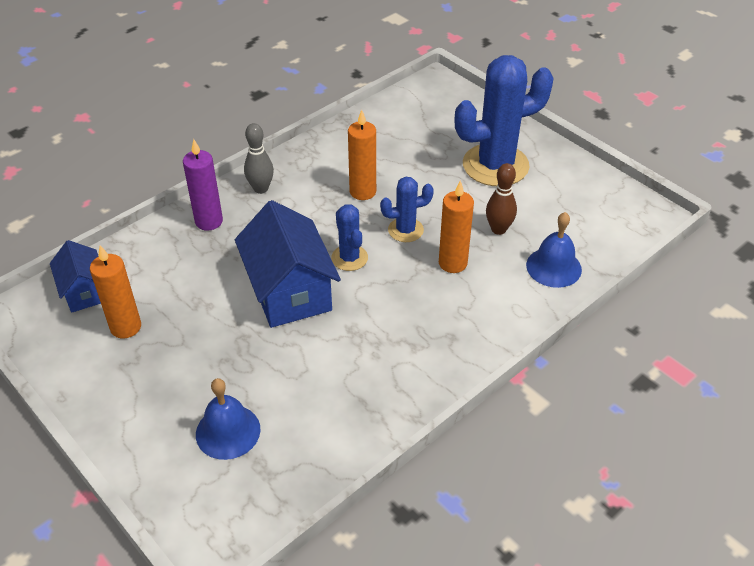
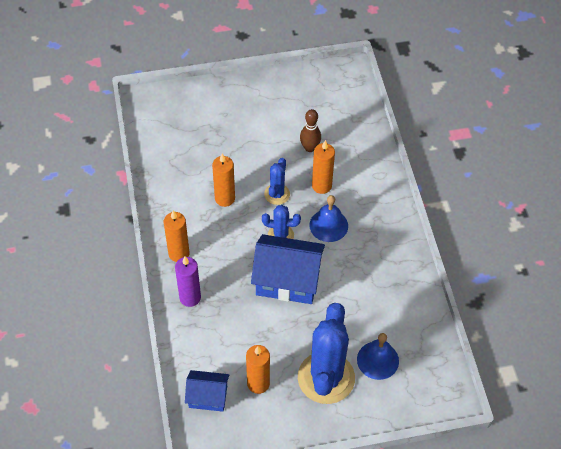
camera: 60 degrees left, 10 degrees up
(261, 189) = (179, 253): grey bowling pin -> orange candle
(495, 165) = (252, 117): blue cactus -> blue cactus (326, 378)
(553, 267) = (358, 140): blue bell -> blue bell (328, 225)

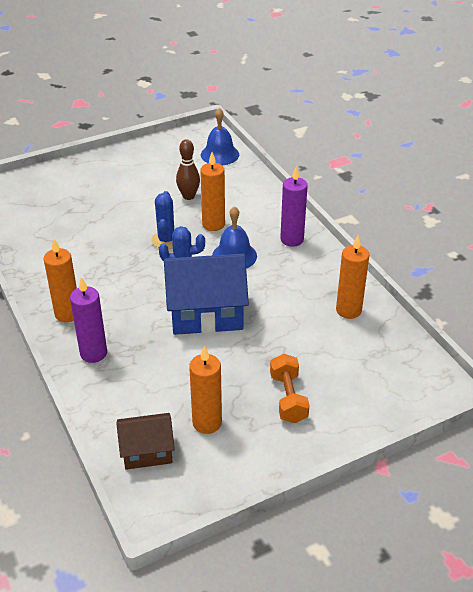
camera: 15 degrees left, 15 degrees down
(208, 396) = (147, 451): blue house -> brown house
(225, 198) = (108, 254): orange candle -> orange candle (348, 310)
(326, 378) = (288, 398): blue cactus -> orange dumbbell
(377, 360) = (341, 367): blue bell -> blue bell (220, 154)
(383, 219) = (292, 239): none -> purple candle

